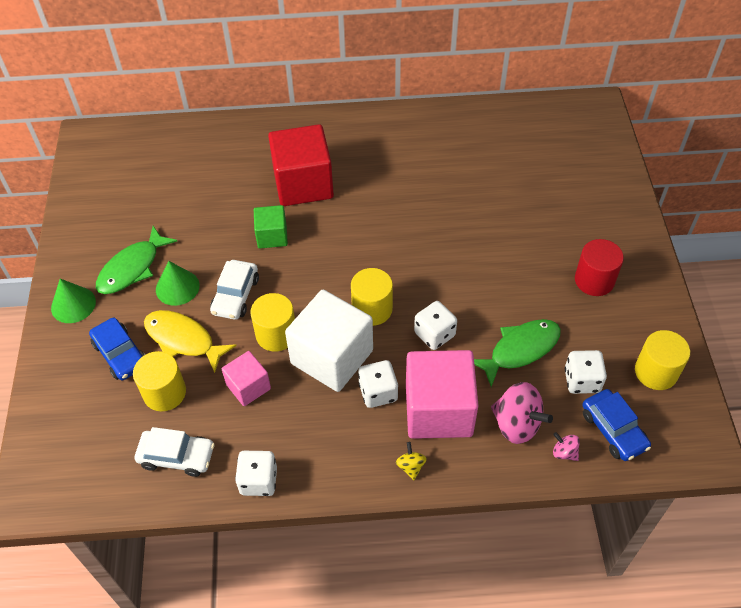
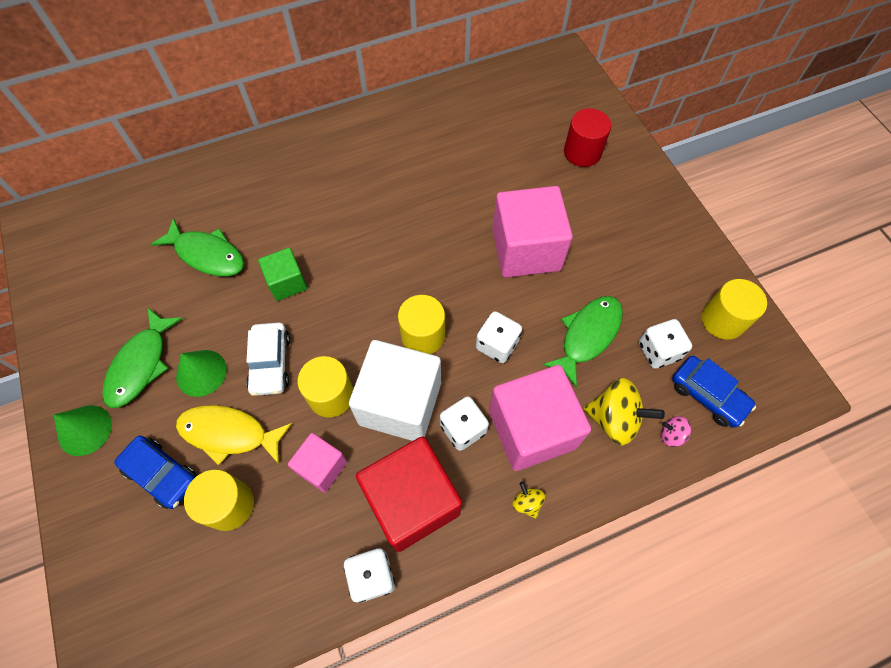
camera: 20 degrees left, 10 degrees up
(177, 456) = (270, 579): white car -> none
(214, 197) = (207, 254): none -> green fish
(303, 184) = (300, 214): red cube -> red cube (412, 501)
(492, 263) = (526, 250): none -> pink cube
(516, 424) = (614, 419): pink spinning top -> yellow spinning top
(594, 280) = (629, 240): red cylinder -> red cylinder (582, 152)

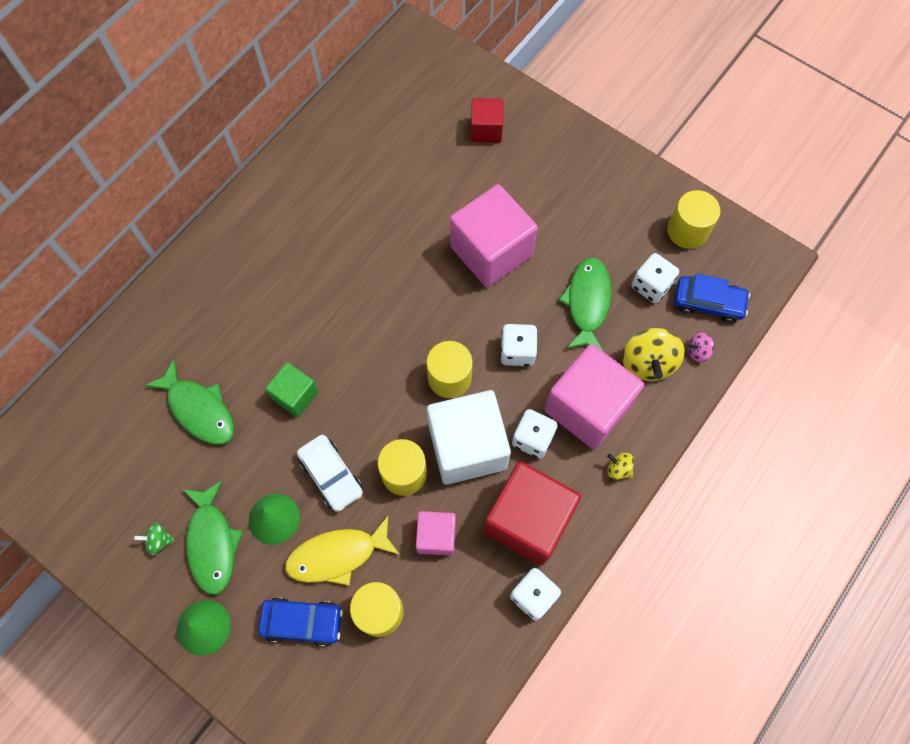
camera: 30 degrees left, 5 degrees up
(104, 339) = (159, 540): none -> green spinning top
(207, 254) = (199, 409): green fish -> green fish turned 45 degrees clockwise
(582, 152) = (486, 130): red cylinder -> red cube
(614, 419) = (647, 363): yellow spinning top -> yellow spinning top turned 105 degrees clockwise

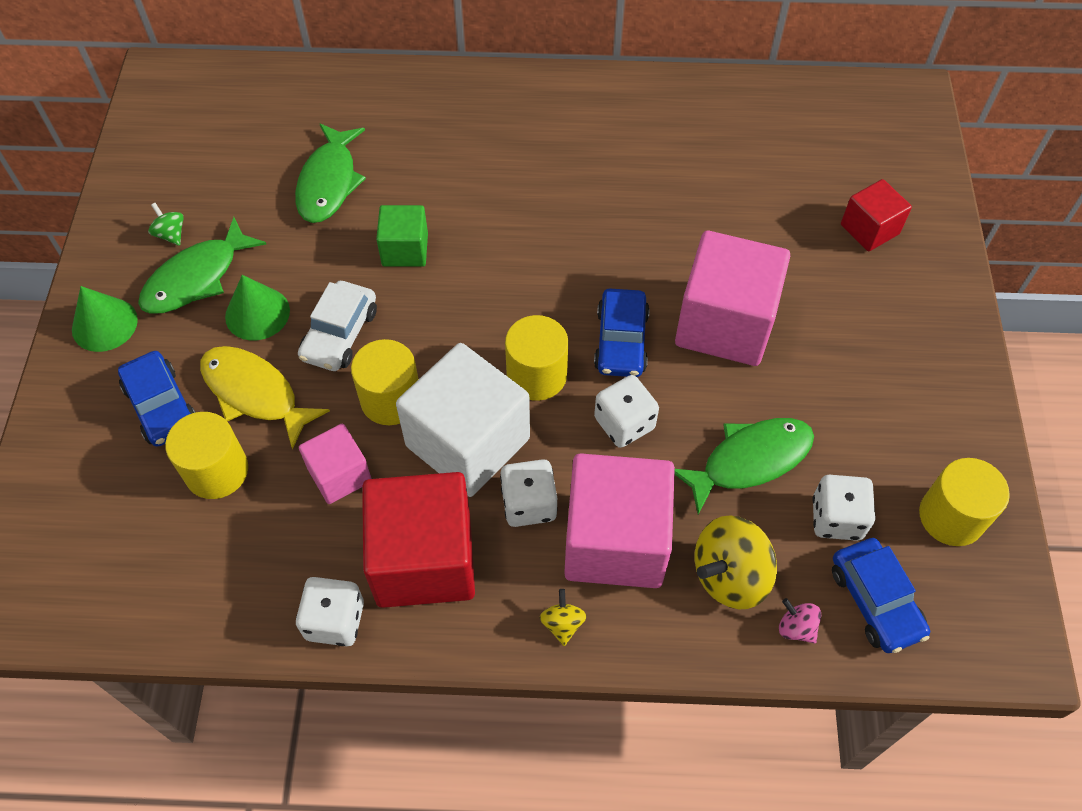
camera: 55 degrees right, 10 degrees down
(461, 315) = (621, 341): none -> blue car

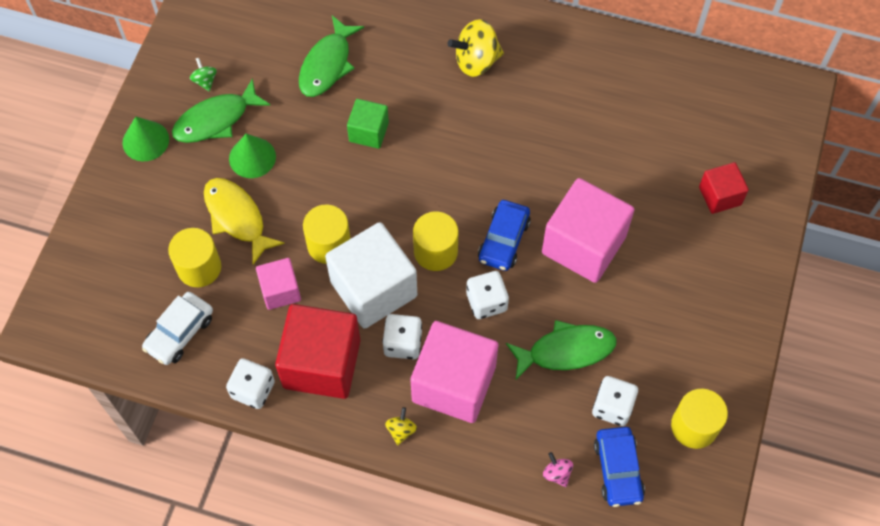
camera: 15 degrees right, 5 degrees up
(161, 406) = (172, 211): blue car -> none
(340, 334) = (306, 187): white car -> white car (180, 332)
(729, 575) = (524, 427): yellow spinning top -> yellow spinning top (476, 61)

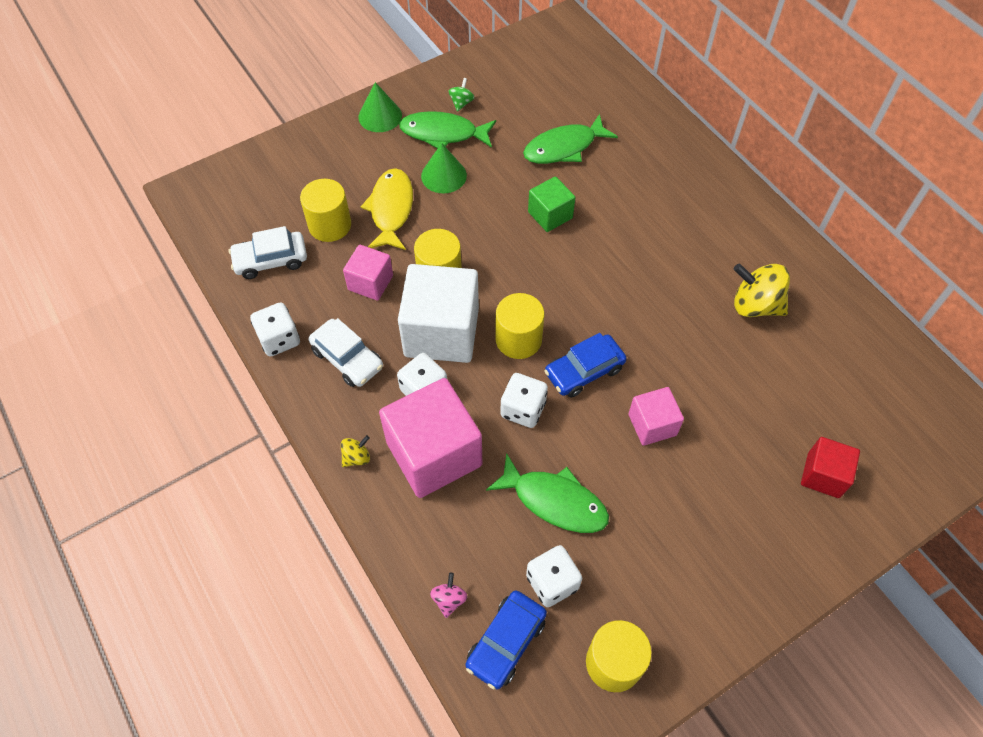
camera: 40 degrees right, 5 degrees down
(322, 363) = (347, 358): red cube -> white car
(476, 61) = (689, 219): yellow spinning top -> yellow spinning top (755, 305)
(583, 245) = (652, 425): pink cube -> pink cube, size x0.53

